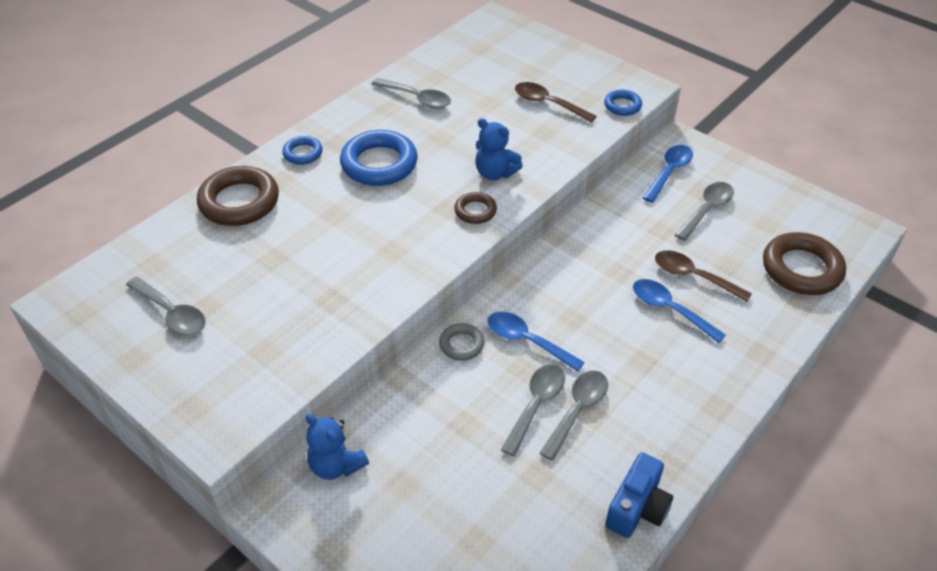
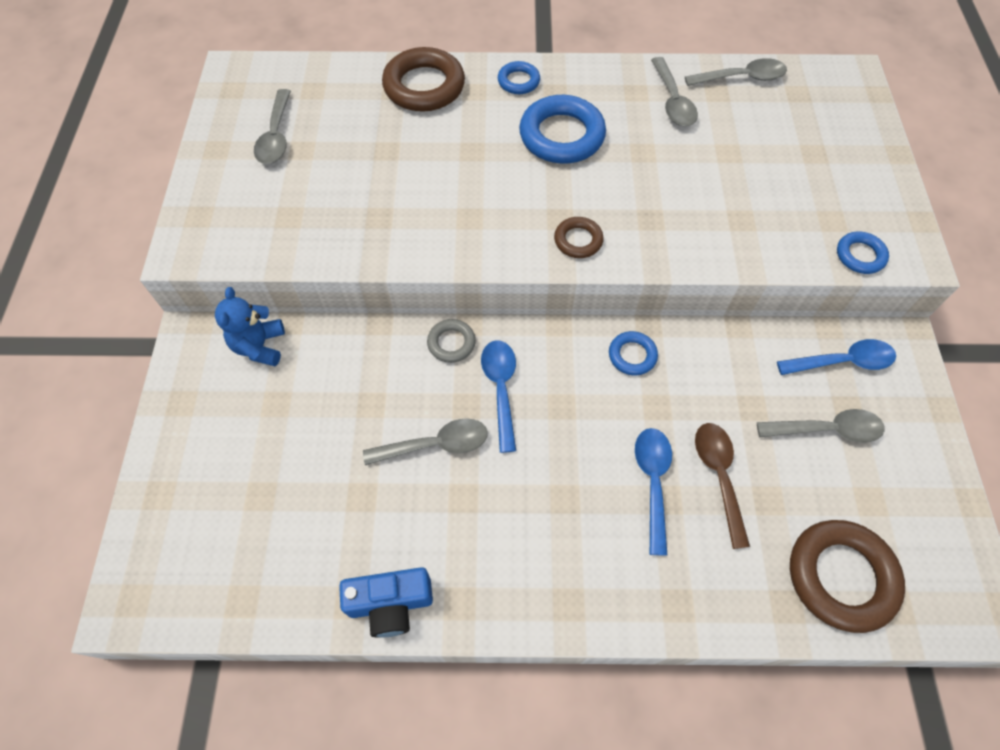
camera: 50 degrees right, 15 degrees up
(495, 173) = (642, 221): blue teddy bear -> none
(548, 103) = (786, 195): brown spoon -> none
(570, 258) = (632, 355): none -> blue ring
(577, 410) = (458, 482): grey spoon -> grey spoon (742, 78)

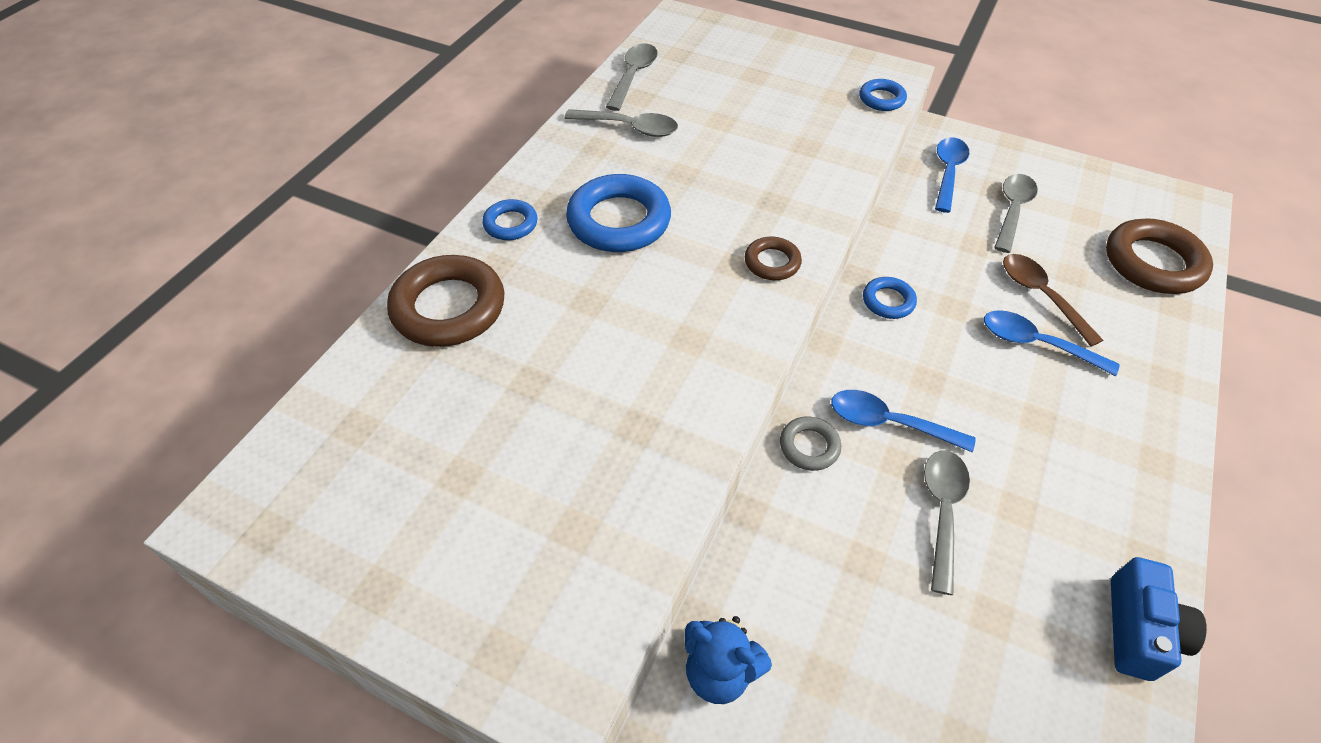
camera: 65 degrees left, 10 degrees down
(276, 136) = (411, 499): grey spoon -> none
(719, 476) = (1041, 296): brown spoon -> brown spoon turned 45 degrees clockwise

